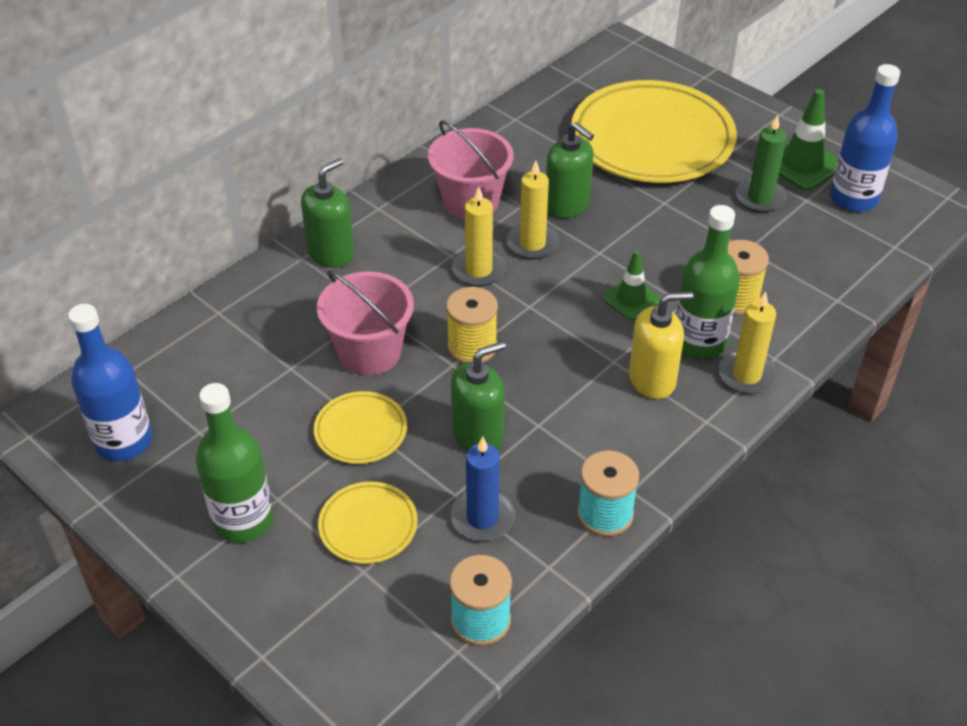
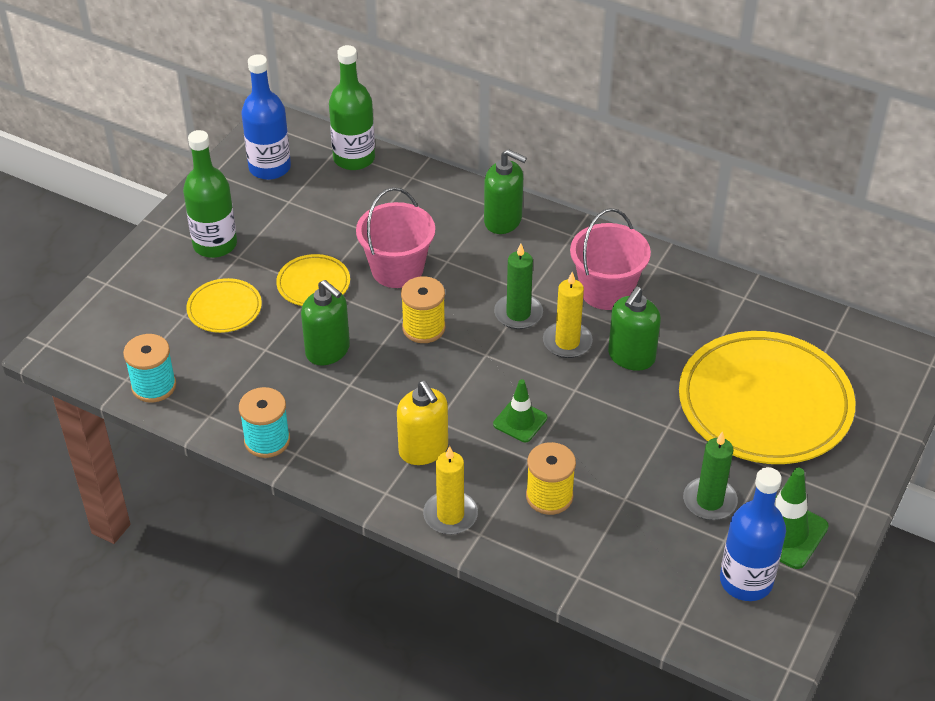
camera: 75 degrees right, 0 degrees up
(478, 270) = (518, 314): yellow candle -> green candle
(482, 518) = (246, 369): blue candle -> none
(699, 342) = (481, 476): green bottle -> green bottle (354, 158)

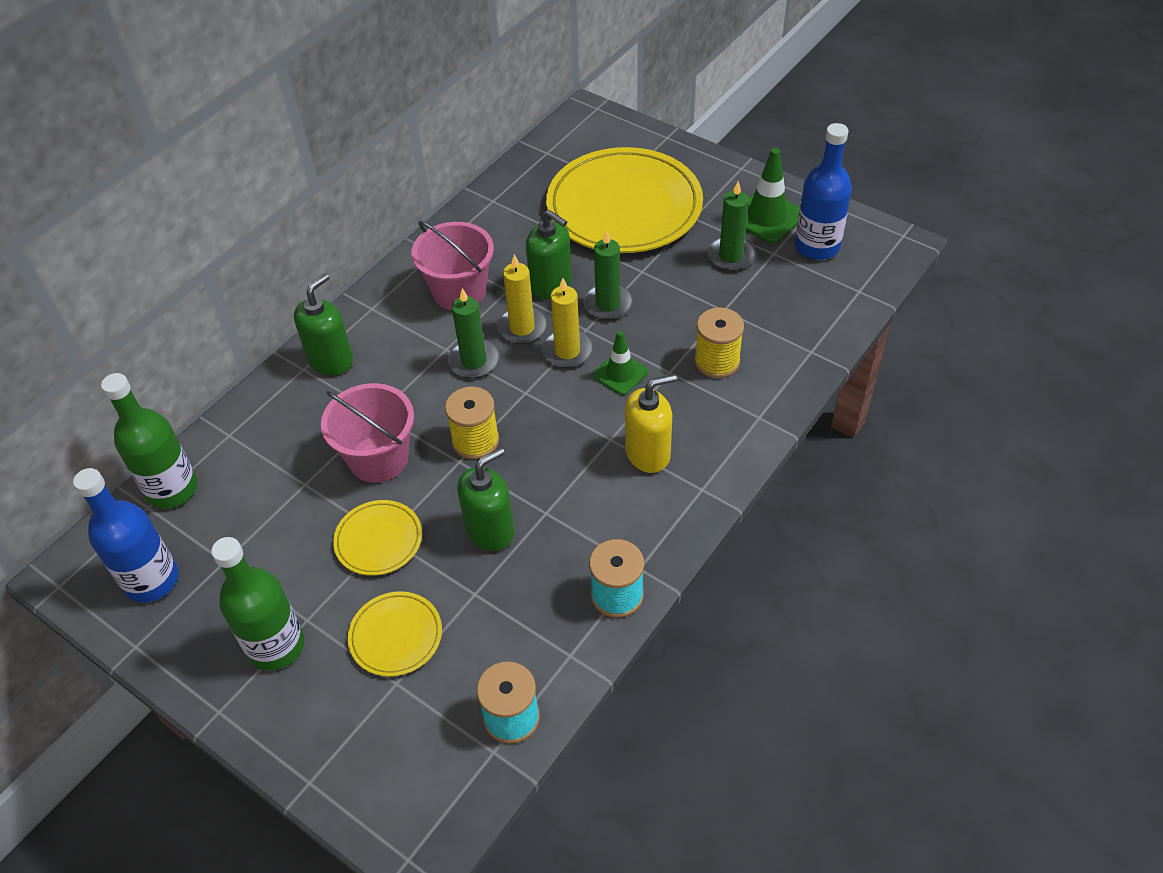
camera: 80 degrees left, 5 degrees up
(450, 515) = (734, 438): yellow candle -> yellow candle (567, 351)
(613, 403) = (608, 304): none -> green candle

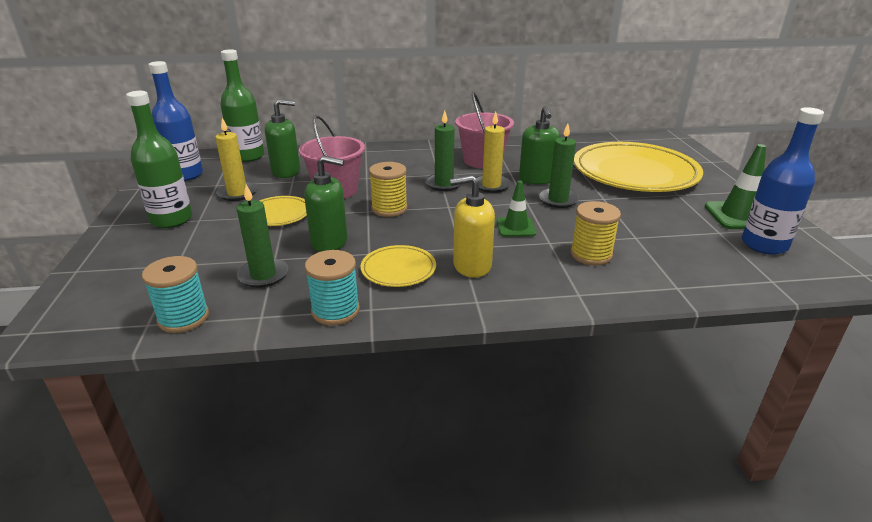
camera: 45 degrees right, 20 degrees down
(331, 360) = (381, 154): green soap dispenser -> green soap dispenser (286, 172)
(396, 636) = (213, 249): yellow plate -> yellow plate (398, 269)
(567, 351) = (500, 204): yellow candle -> yellow candle (237, 193)
(648, 453) = (471, 266): yellow soap dispenser -> yellow soap dispenser turned 150 degrees clockwise
(730, 256) = (680, 219): green candle -> green candle (263, 275)

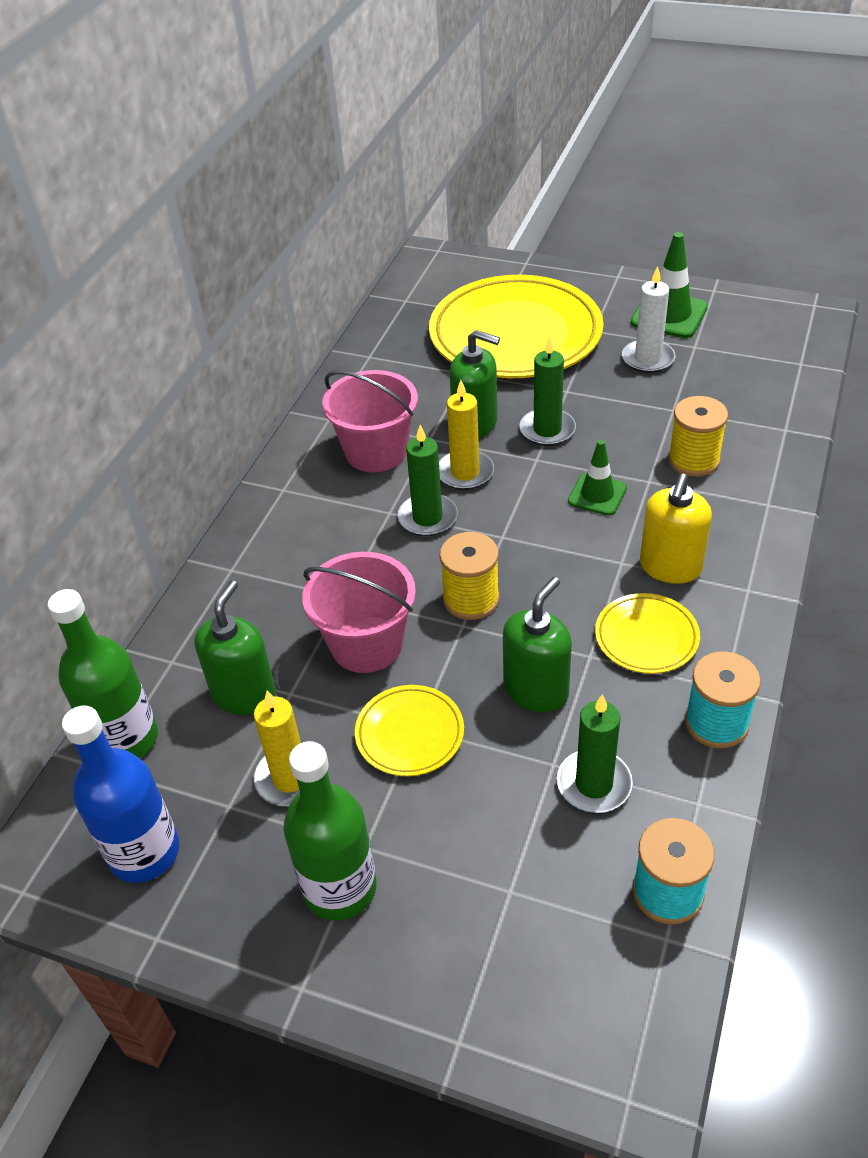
camera: 60 degrees left, 15 degrees up
(677, 218) = (648, 359): none -> white candle
(764, 245) = (735, 331): blue bottle -> none

